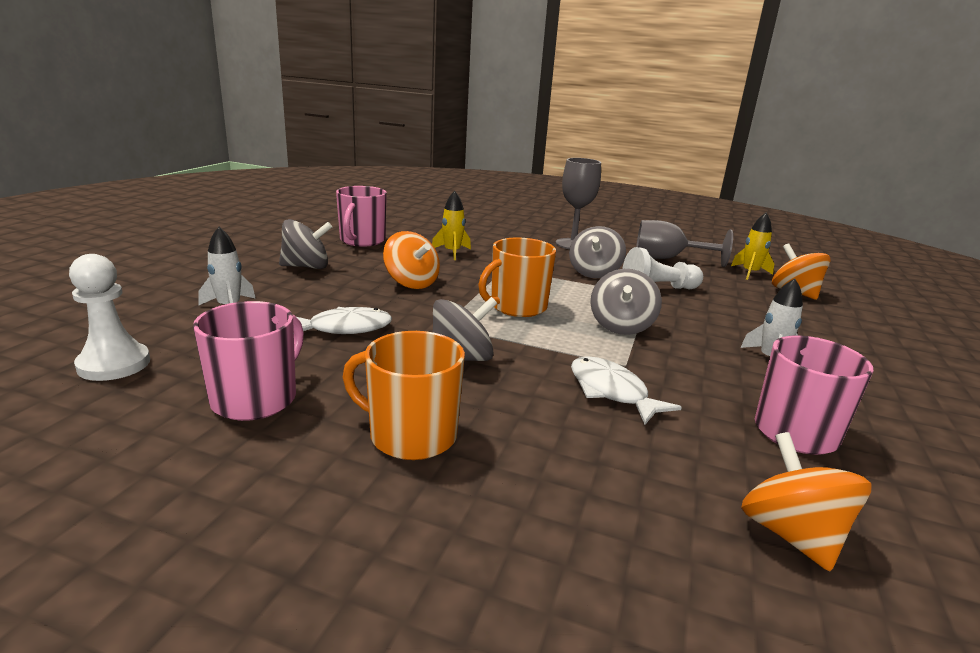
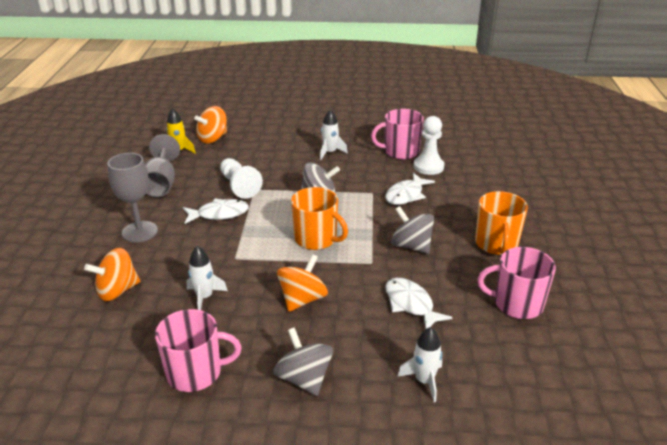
camera: 105 degrees left, 10 degrees up
(114, 364) = (544, 385): white pawn -> white pawn (428, 166)
(452, 252) = (204, 297): yellow rocket -> white rocket
(594, 273) = (219, 214): grey spinning top -> white fish
(791, 534) = (472, 157): orange spinning top -> orange spinning top (117, 291)

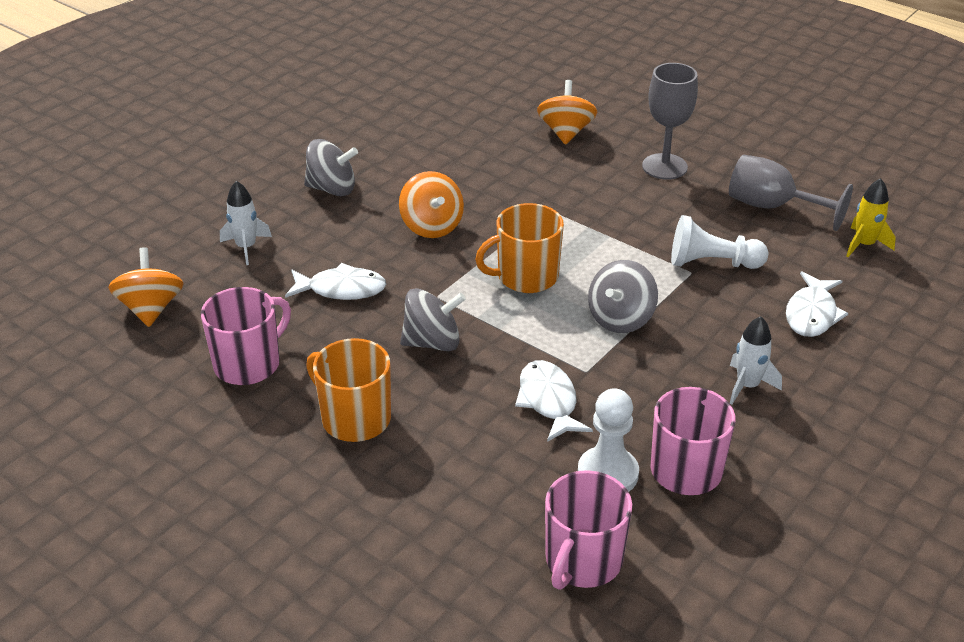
camera: 125 degrees right, 5 degrees up
(195, 372) = (406, 142): pink mug -> pink mug (582, 561)
(204, 297) = (501, 173): white rocket -> none
(213, 138) = (889, 287): orange spinning top -> orange spinning top (151, 309)
(219, 214) = (653, 227): white fish -> white fish (811, 314)

